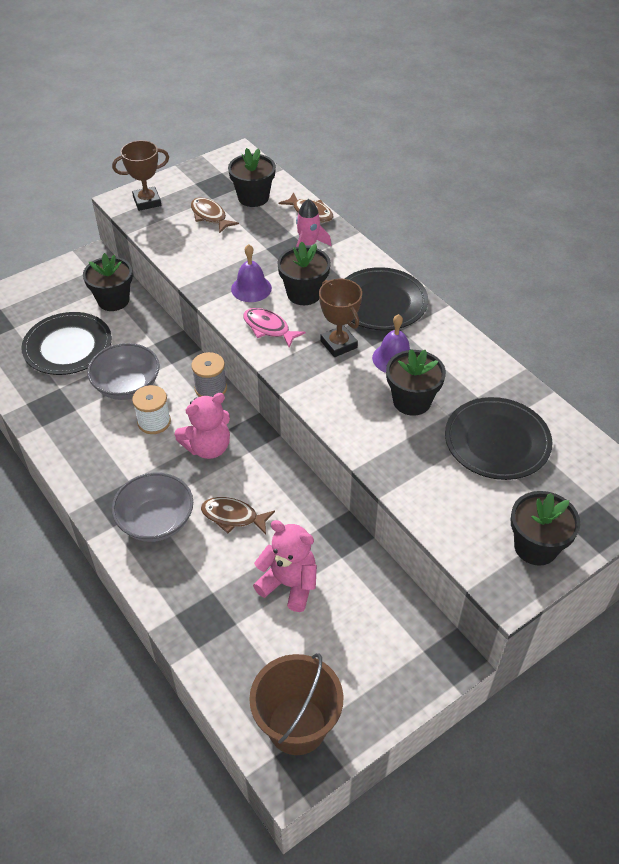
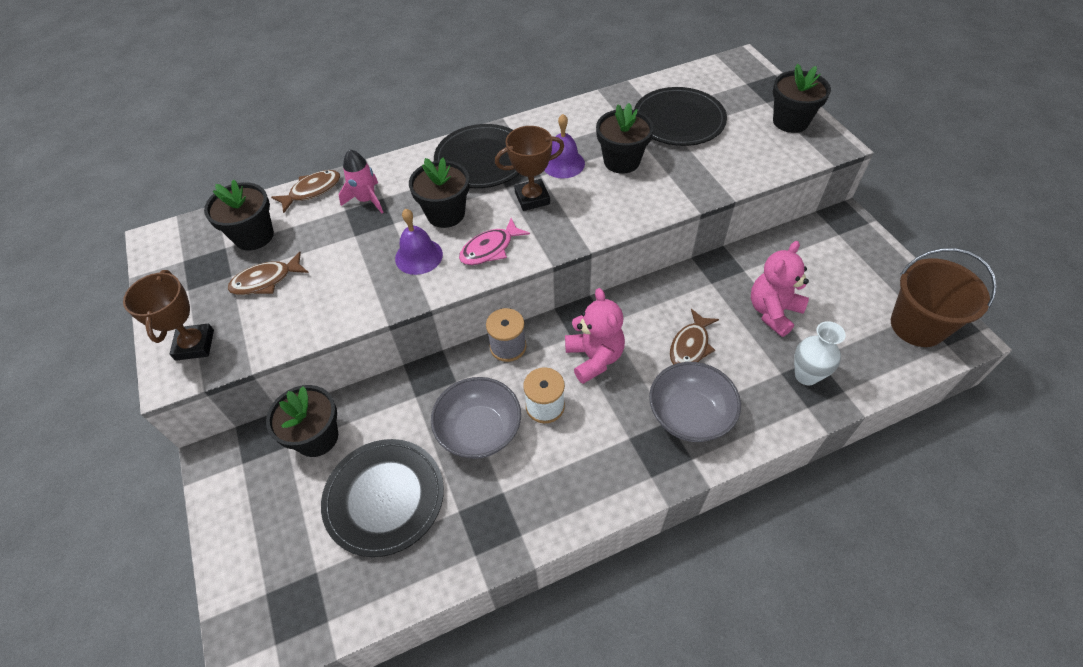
camera: 75 degrees left, 5 degrees up
(212, 614) = (806, 375): none -> white vase

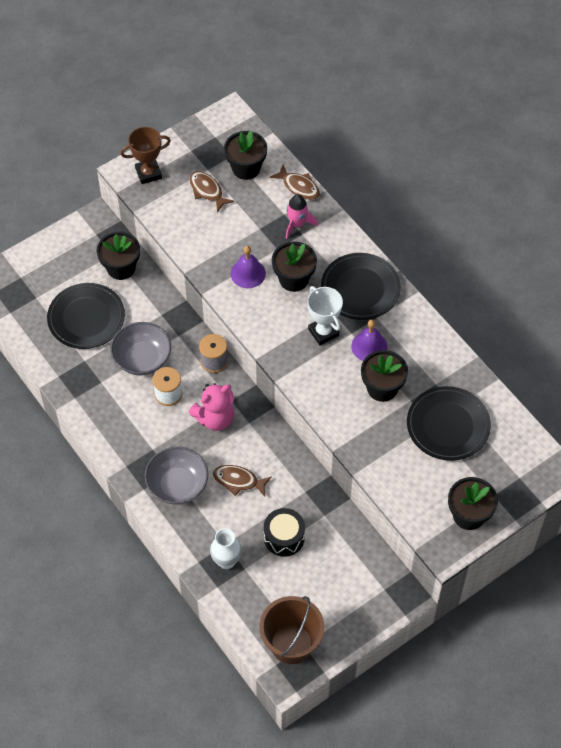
camera: 75 degrees right, 5 degrees up
(490, 249) = (264, 316): pink fish -> none
(532, 198) = (323, 332): brown trophy -> white trophy
(773, 312) = (284, 537): pink teddy bear -> black drum

